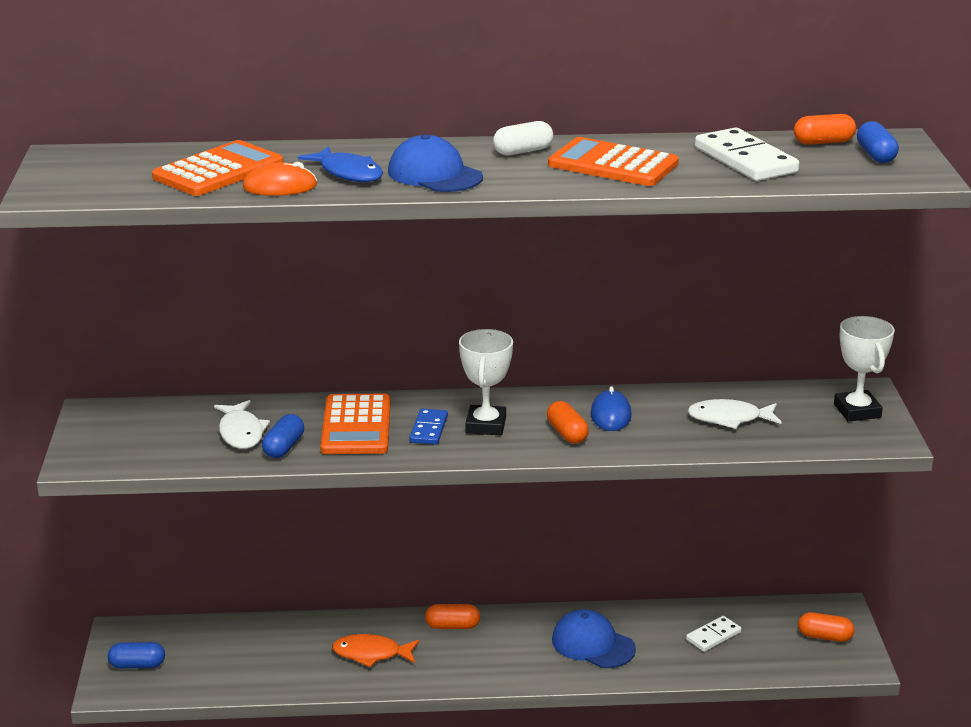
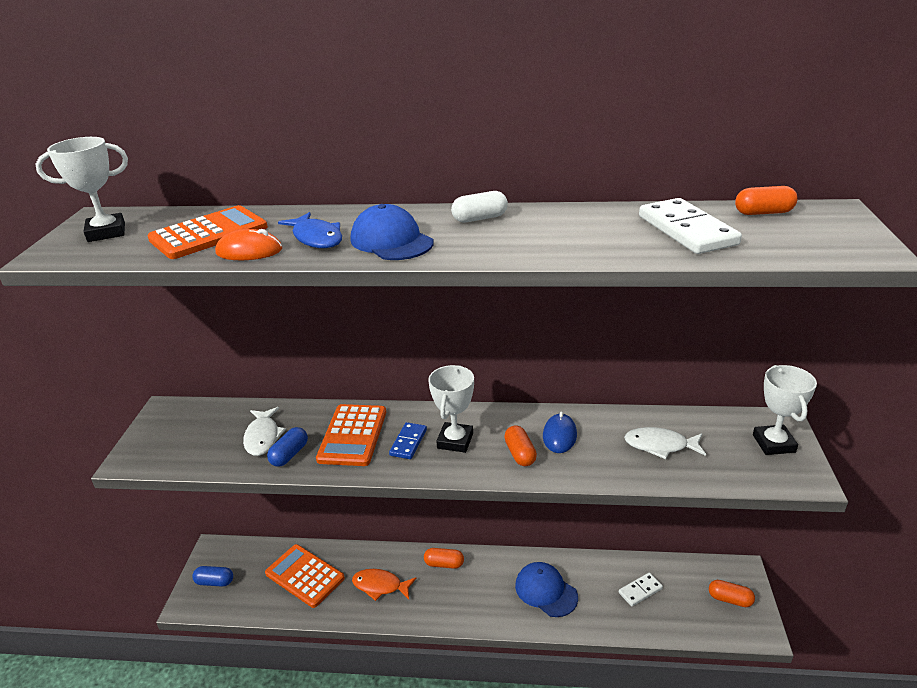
camera: 10 degrees right, 5 degrees up
(91, 171) = (106, 232): none -> white trophy
(613, 164) = (558, 233): orange calculator -> orange calculator (304, 576)
(875, 155) = (817, 227): blue capsule -> none

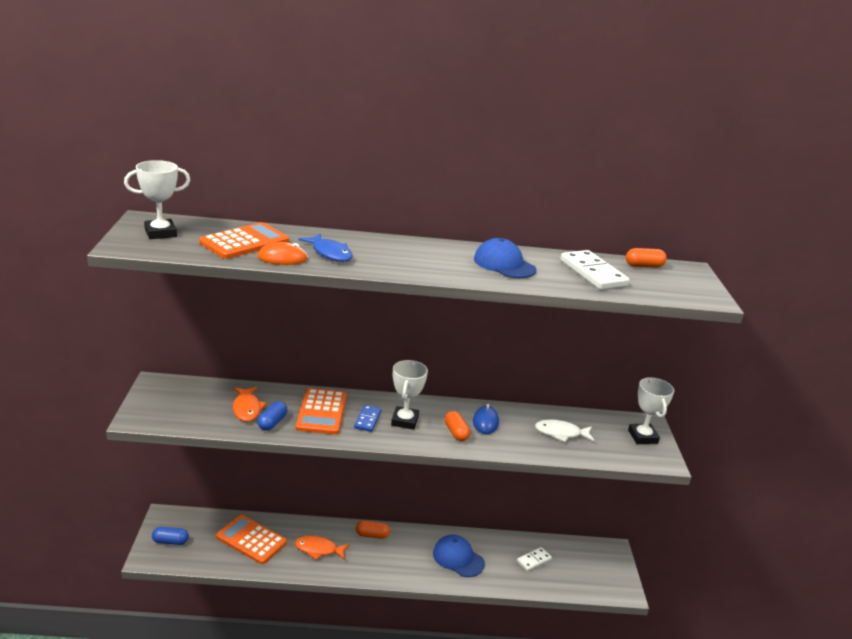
camera: 10 degrees left, 5 degrees down
(263, 437) = (247, 409): white fish -> orange fish
(391, 241) = (387, 261): blue cap -> blue cap (504, 264)
(480, 218) = (447, 250): white capsule -> none
(729, 599) = (603, 569): orange capsule -> none

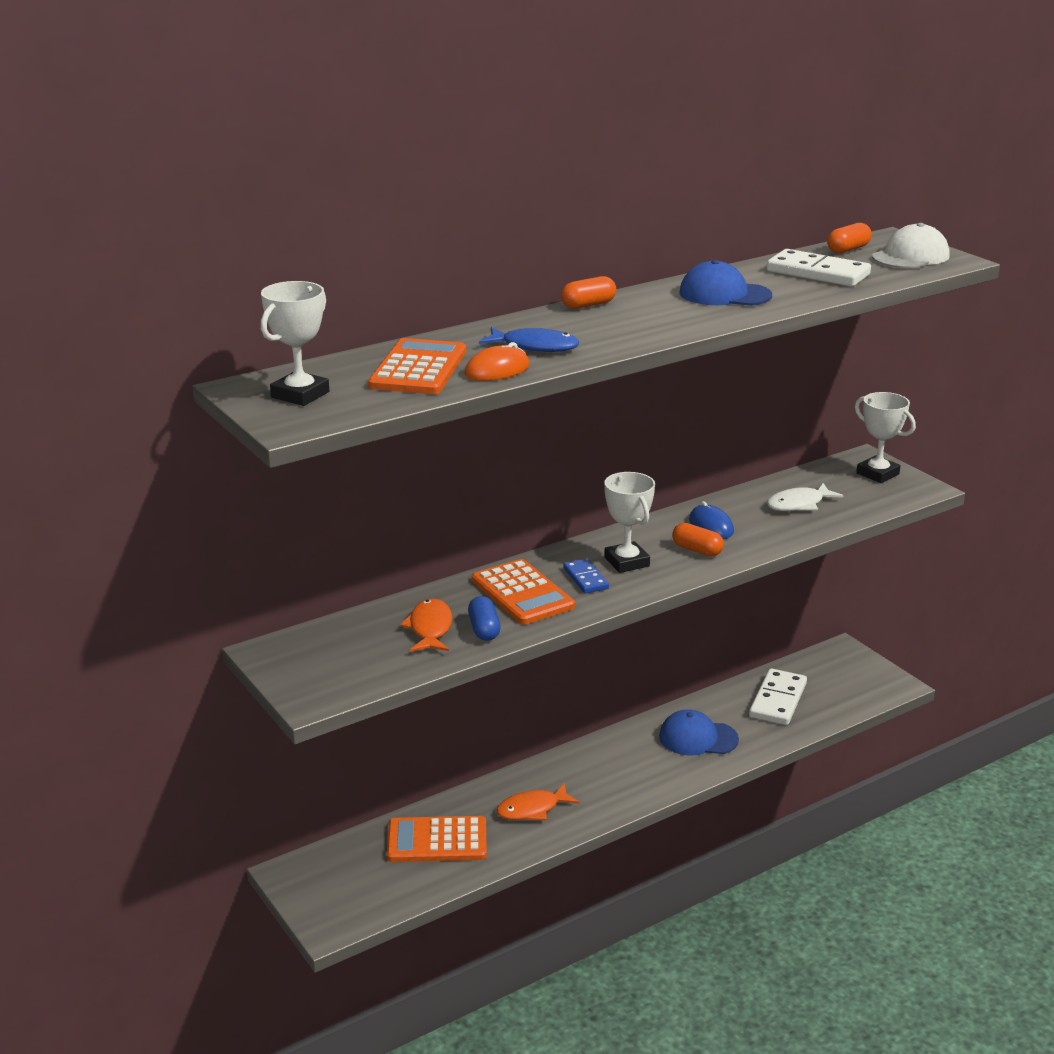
camera: 30 degrees left, 0 degrees up
(170, 541) = (335, 895): blue capsule -> none
(247, 409) = (430, 628): orange fish -> orange fish turned 135 degrees counterclockwise
(372, 535) = (575, 763): orange capsule -> orange capsule (588, 305)
(534, 560) = (778, 700): white domino -> white domino, size x1.72
(681, 285) = (910, 256): none -> white cap

